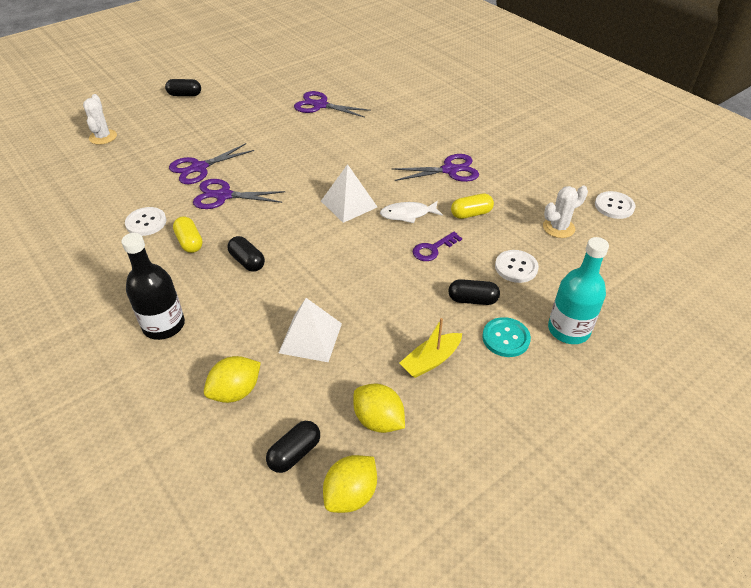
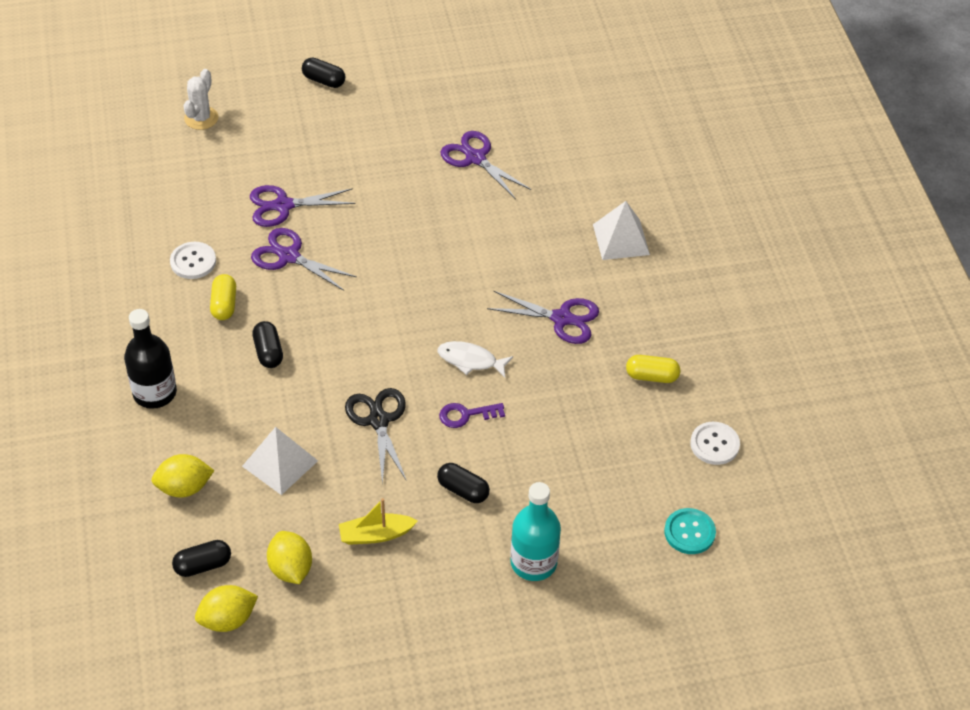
camera: 25 degrees right, 5 degrees up
(349, 204) = (415, 320): white pyramid -> white pyramid (621, 239)
(370, 276) = (378, 420): none -> black scissors
(471, 214) = (541, 388): yellow capsule -> yellow capsule (652, 376)
(505, 338) = (464, 544): turquoise button -> turquoise button (689, 532)
(516, 267) = (537, 473): white button -> none
(558, 228) = (624, 445): white cactus -> none

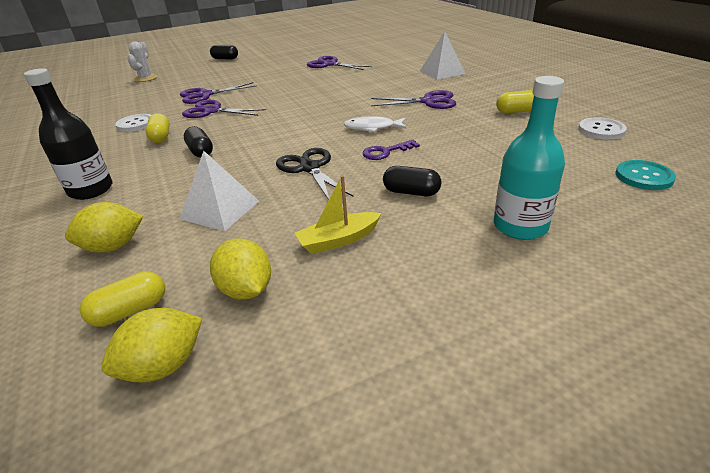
camera: 10 degrees left, 15 degrees down
(203, 565) = (130, 311): black capsule -> yellow capsule

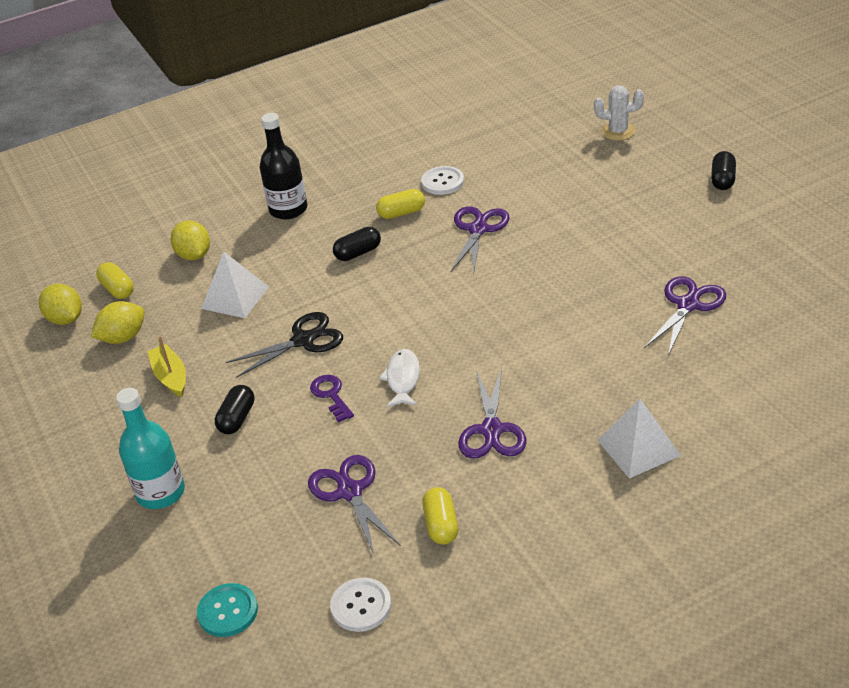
camera: 90 degrees right, 5 degrees up
(205, 95) = (539, 207): purple scissors -> purple scissors (349, 492)

